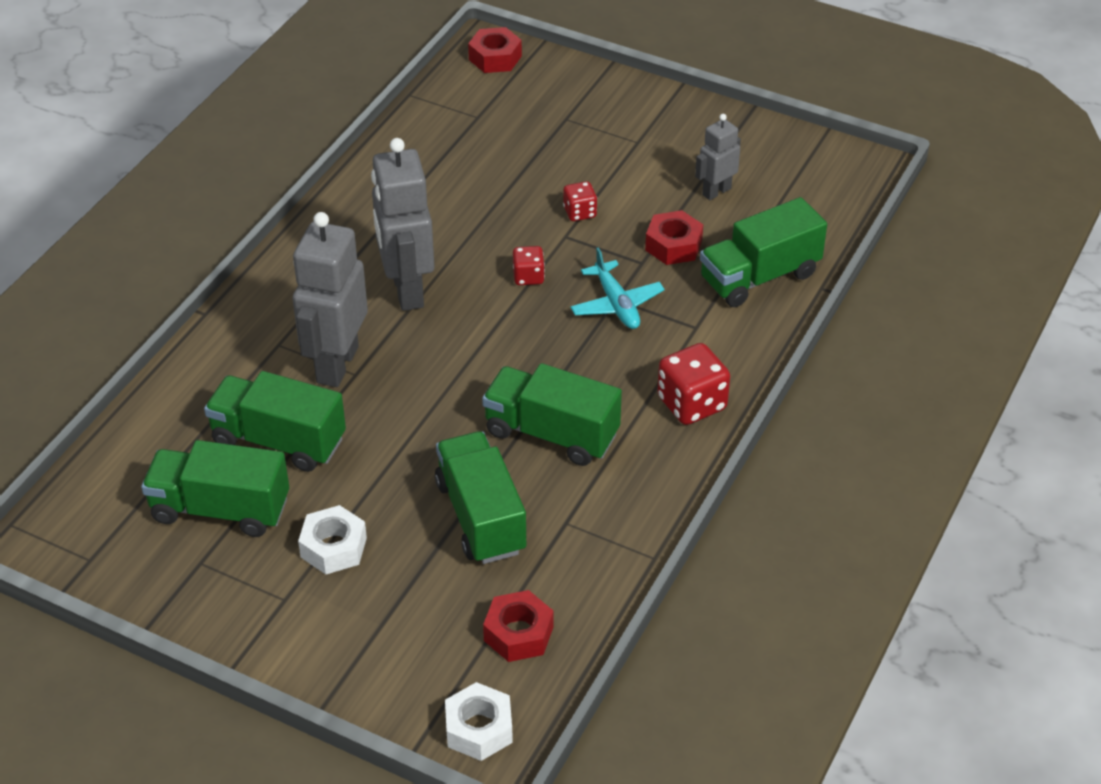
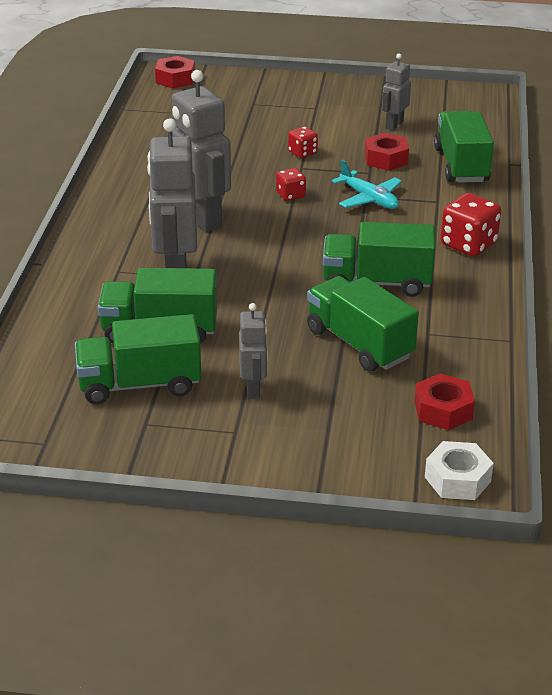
camera: 20 degrees left, 10 degrees down
(333, 547) = (253, 389): white nut -> grey robot
(759, 277) = (461, 165): green truck -> green truck turned 135 degrees clockwise

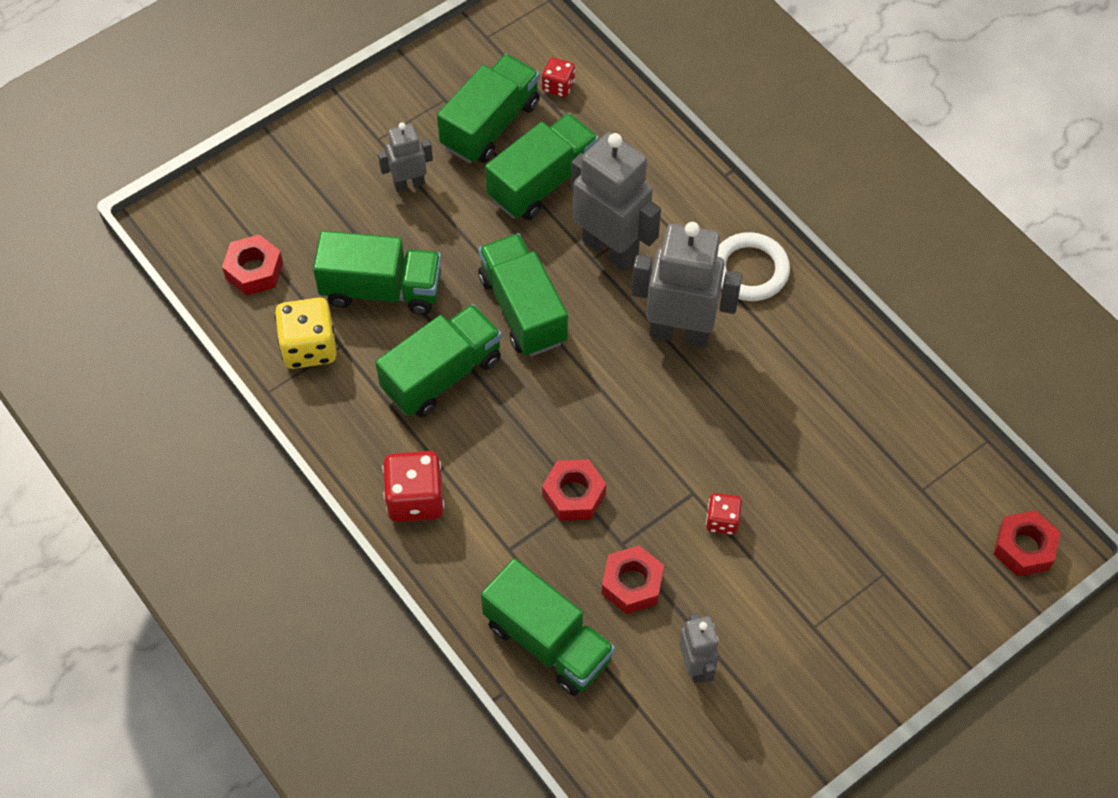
camera: 135 degrees right, 25 degrees up
(113, 219) = (749, 270): none -> white ring
(253, 389) = (409, 183): grey robot -> grey robot turned 120 degrees clockwise
(278, 280) = (523, 309): none -> green truck
(290, 195) = (649, 437): red dice -> red dice (558, 86)
(369, 199) = (573, 495): turquoise plane -> red nut
(452, 345) = (309, 347): none -> yellow dice
(457, 479) = (189, 215): white nut -> none

